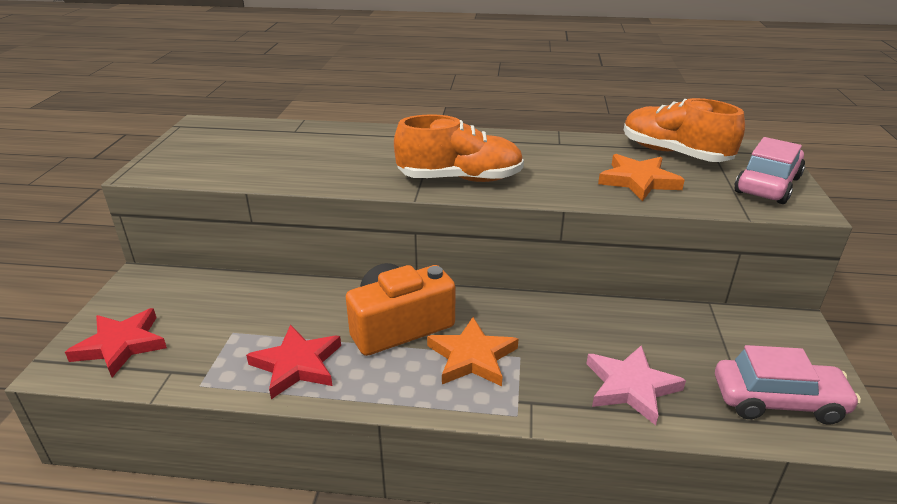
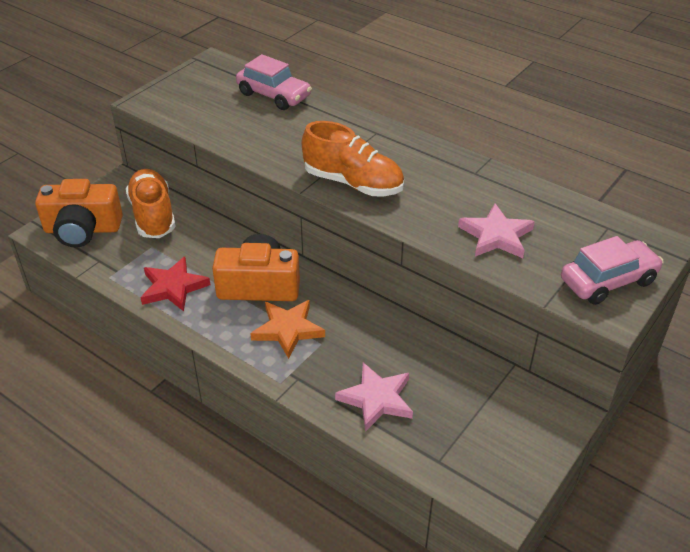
camera: 30 degrees right, 10 degrees up
(121, 345) = (82, 229): red star -> orange camera
(638, 181) = (496, 236): orange star -> pink star
(674, 153) = (565, 219): orange shoe -> orange shoe (153, 216)
(778, 401) = (474, 458): pink car -> pink car (274, 95)

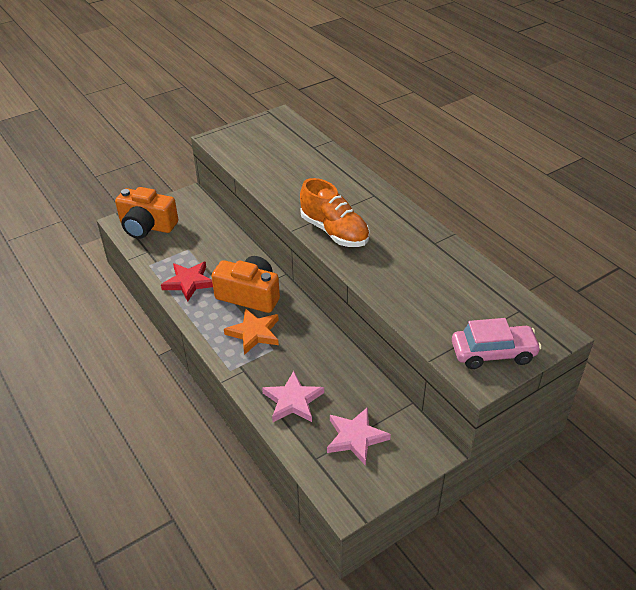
camera: 20 degrees right, 0 degrees up
(153, 216) = (199, 226): orange shoe -> none
(274, 95) = (311, 151): pink car -> none
(496, 236) = (422, 297): pink star -> pink star (355, 437)

